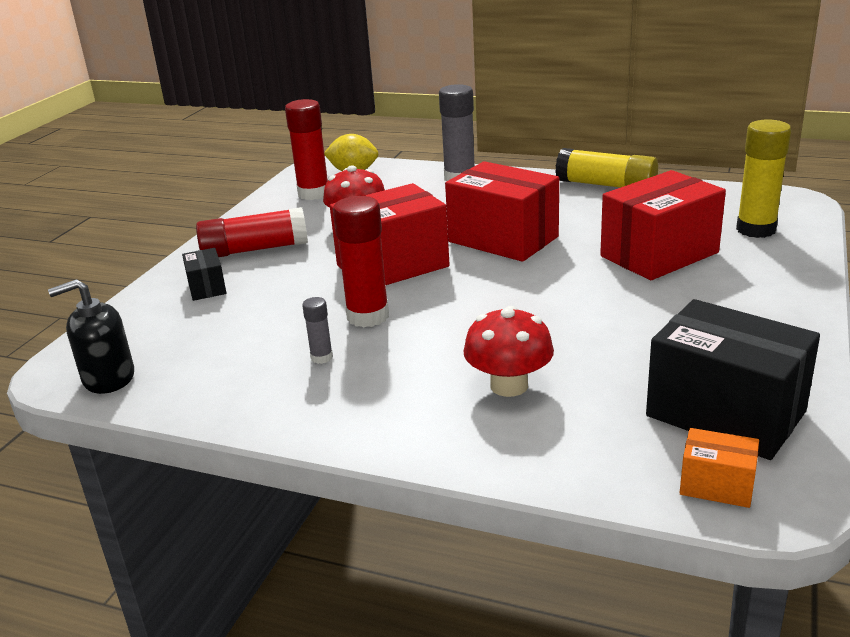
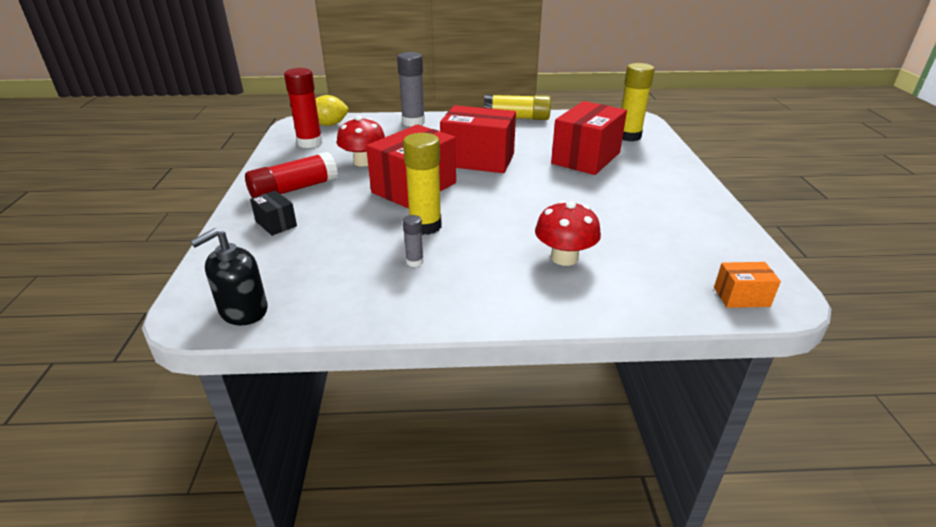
camera: 25 degrees left, 5 degrees up
(368, 316) = (425, 226): red glue stick -> yellow glue stick
(725, 414) = (708, 251): black box -> none

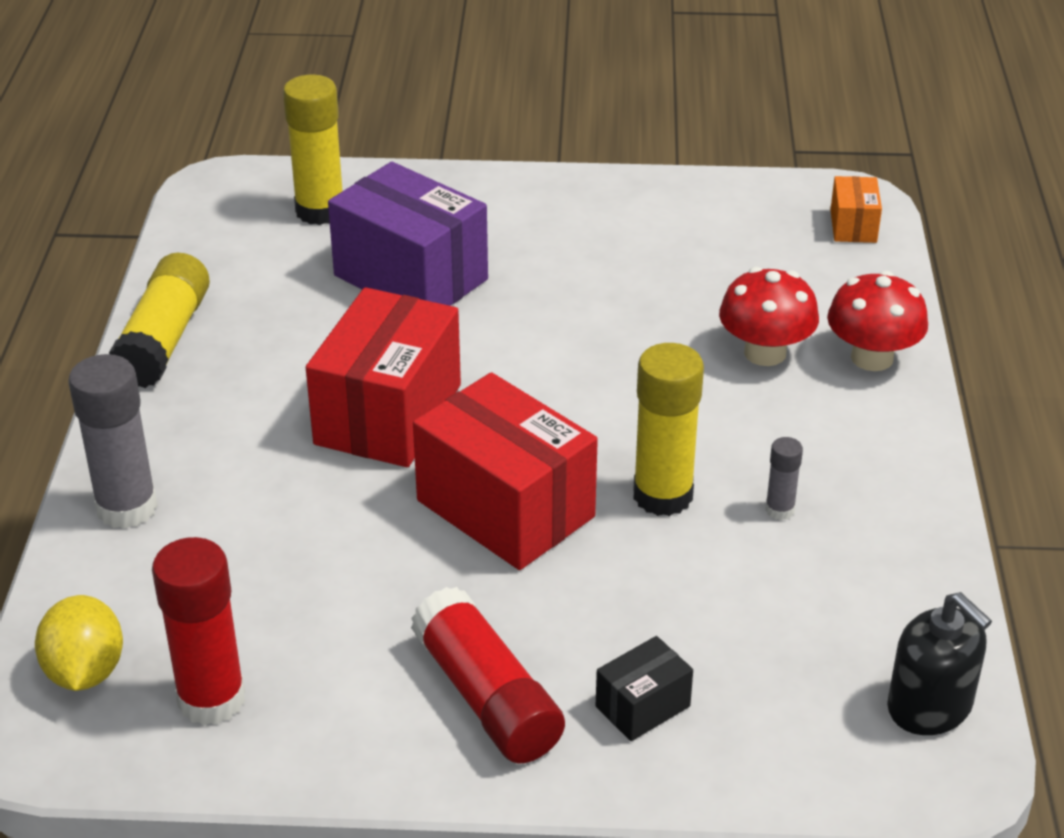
camera: 85 degrees left, 5 degrees up
(363, 162) = (358, 590): red mushroom -> red mushroom (872, 358)
(586, 158) = (411, 277): red box -> purple box

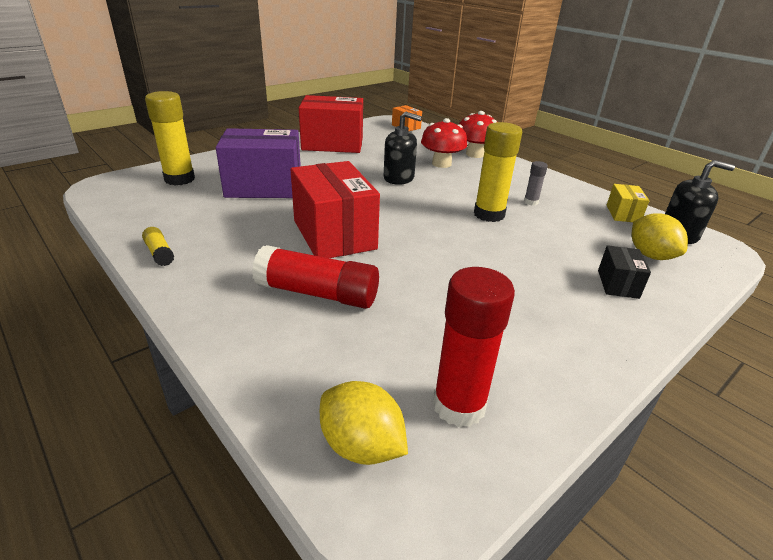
camera: 45 degrees left, 5 degrees down
(127, 508) = (251, 338): grey glue stick -> none
(164, 340) = (159, 253): yellow glue stick -> yellow glue stick, size x0.49
(487, 697) = (567, 316): red glue stick -> red glue stick (317, 293)
(505, 508) = (443, 244): red box -> red box (332, 144)
(637, 351) = (399, 178): none -> black soap dispenser
(790, 704) = (650, 255): none -> yellow lemon
(906, 618) = (623, 214): none -> yellow box

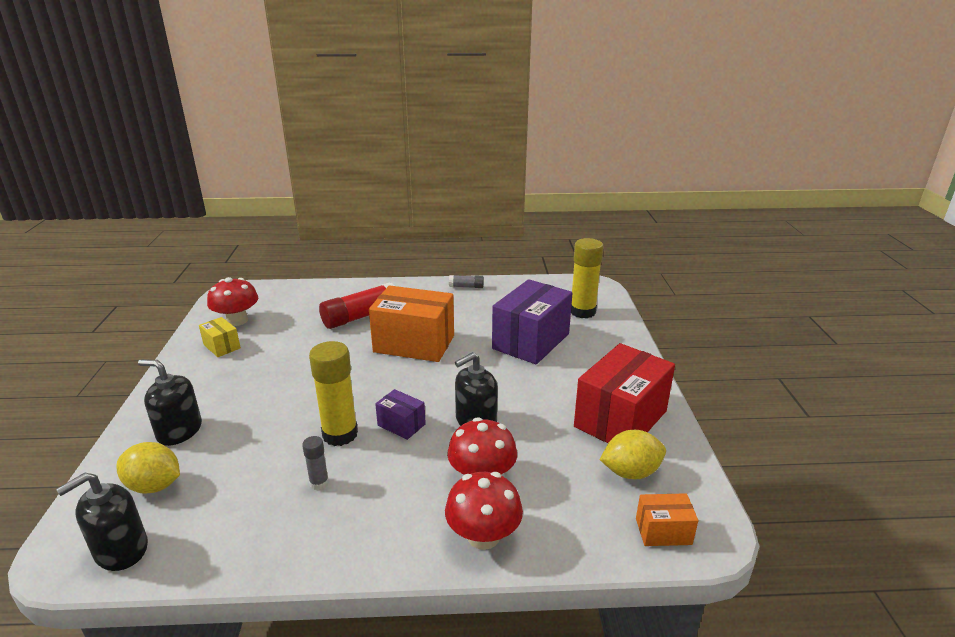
camera: 130 degrees right, 5 degrees down
(159, 253) = (466, 287): yellow glue stick -> grey glue stick
(334, 234) = (414, 344): red box -> orange box
(361, 445) = (263, 295): yellow lemon -> yellow lemon (630, 472)
(443, 198) = (401, 425): none -> purple box
(459, 405) = (237, 320): red glue stick -> red mushroom
(618, 284) = (179, 431): black box -> black soap dispenser
(623, 214) = (202, 542): yellow box -> yellow box (222, 346)

